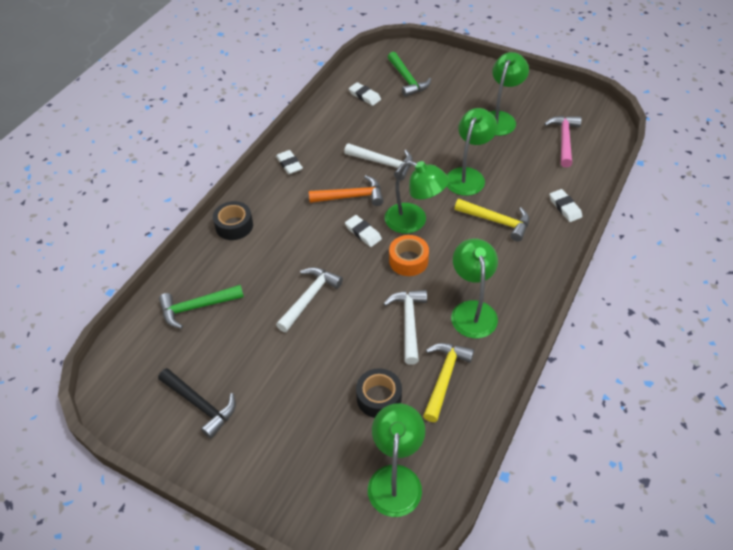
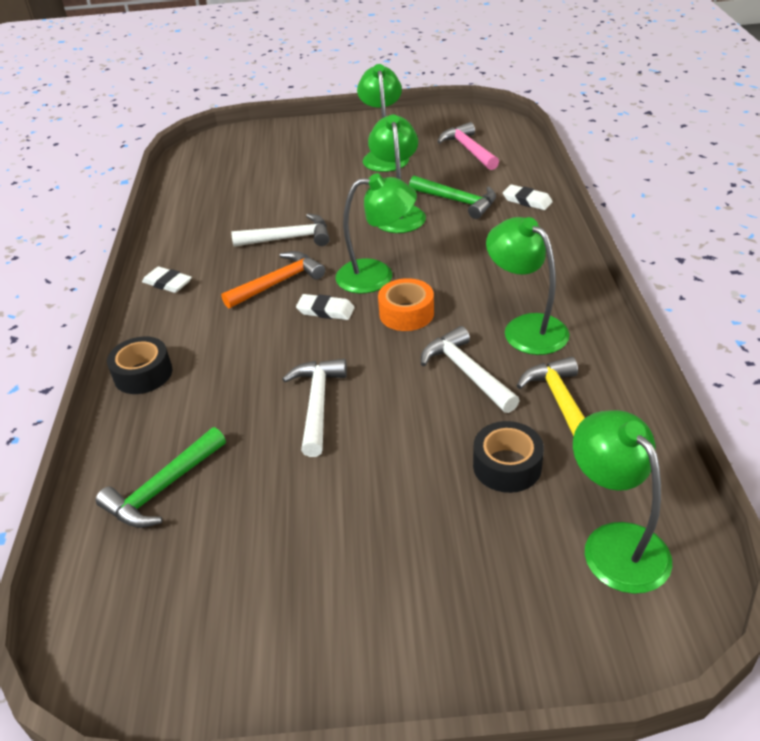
camera: 30 degrees left, 10 degrees down
(200, 405) = (269, 606): black hammer -> none
(364, 96) = (209, 189): white eraser -> none
(407, 80) = (248, 159): green hammer -> green hammer (457, 201)
(496, 221) = (469, 239): yellow hammer -> none

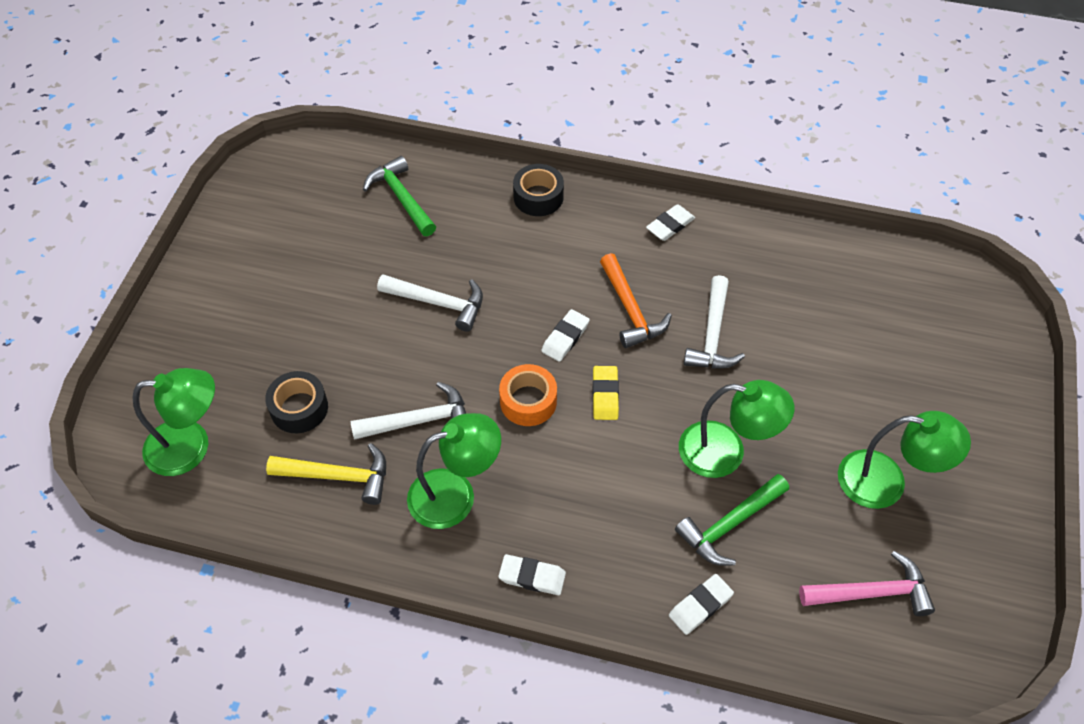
camera: 105 degrees right, 15 degrees up
(377, 275) = (605, 395): green lamp -> yellow eraser
(565, 270) = (532, 577): none -> white eraser

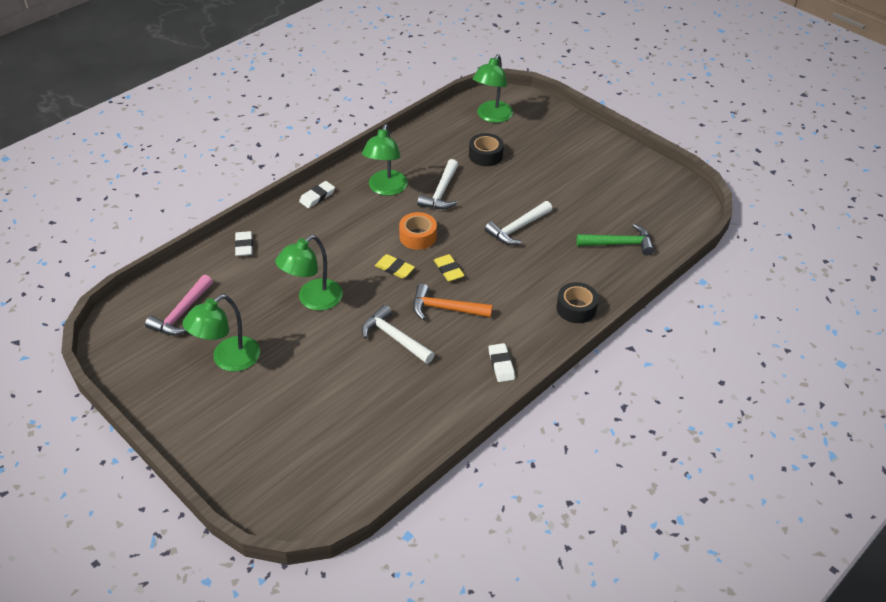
camera: 120 degrees right, 10 degrees down
(338, 476) = (432, 155): yellow hammer -> none
(565, 338) = (448, 270): white eraser -> yellow eraser
(729, 524) = (272, 279): green hammer -> none

